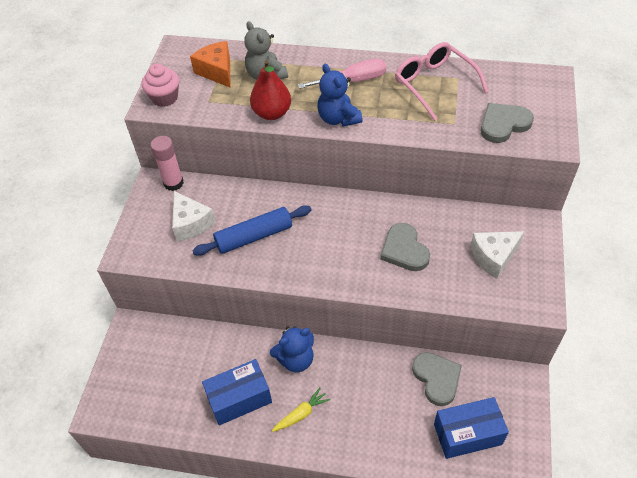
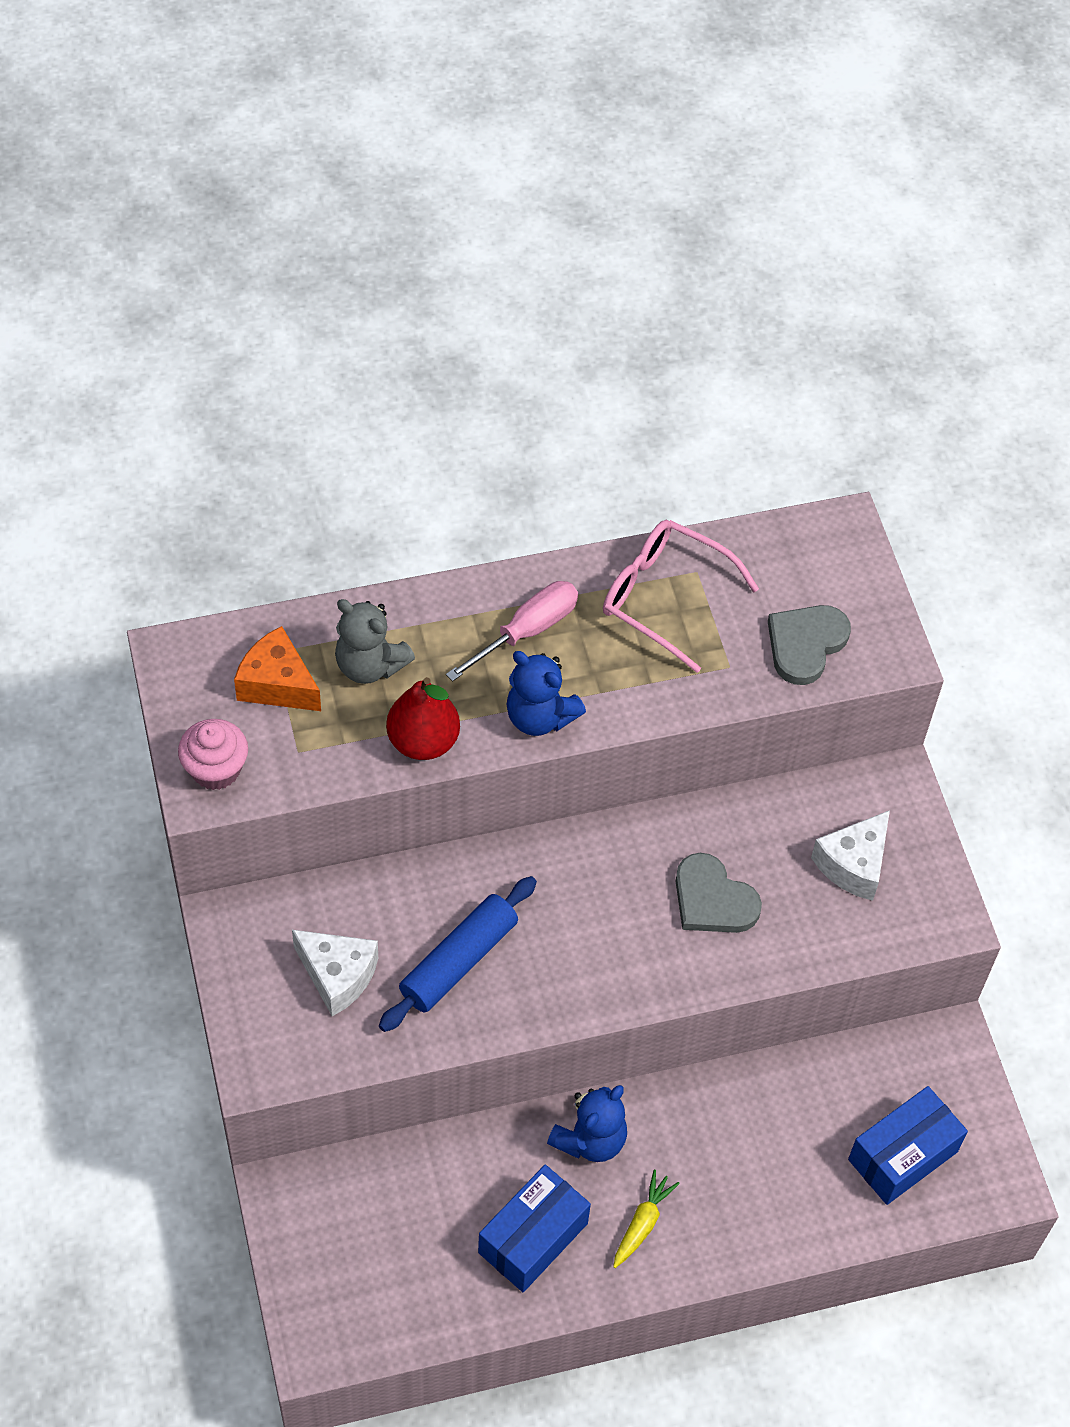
camera: 30 degrees left, 5 degrees up
(173, 183) = (260, 909): pink glue stick -> none
(437, 378) = (823, 1086): grey heart -> none

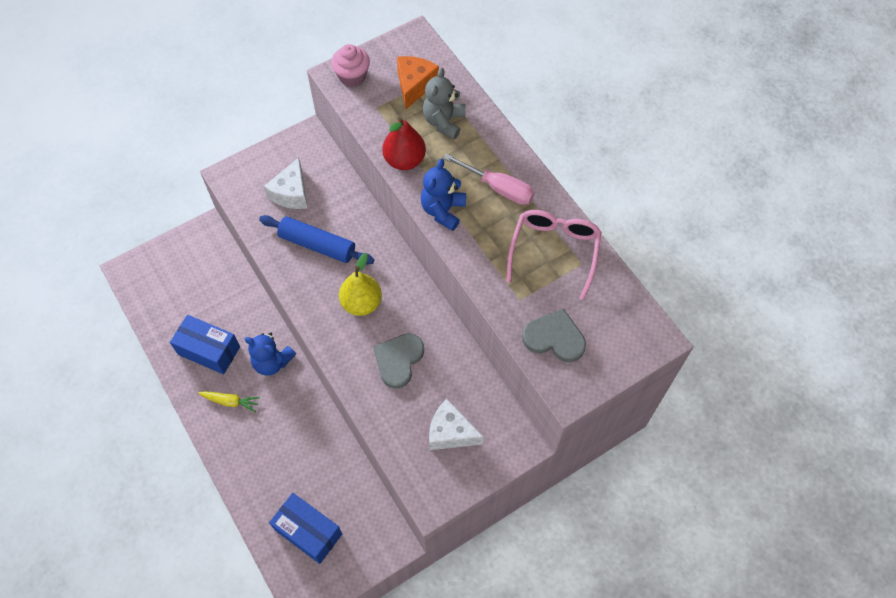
camera: 75 degrees right, 5 degrees up
(594, 924) = (361, 303): none -> yellow pear

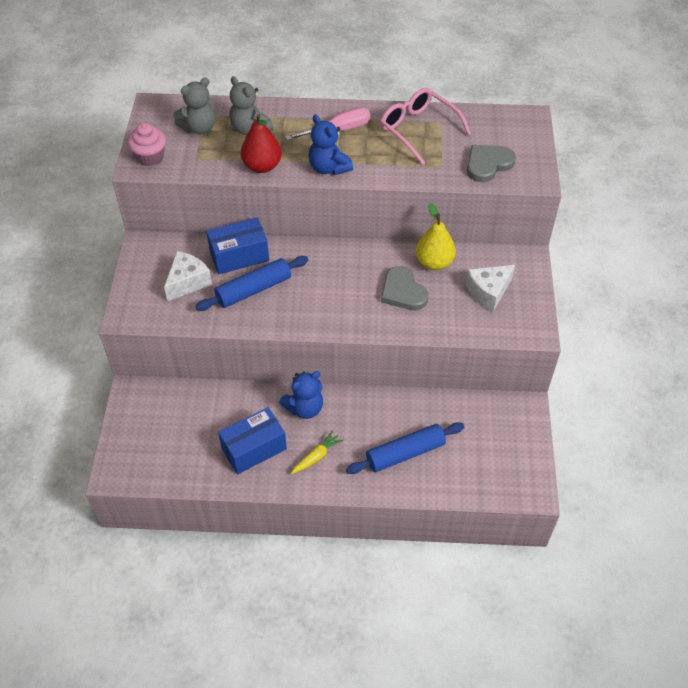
camera: 55 degrees left, 10 degrees down
(277, 468) = (405, 453): none -> blue rolling pin
(291, 193) = (188, 282): white cheese -> white cheese turned 105 degrees counterclockwise
(308, 532) = (477, 459): blue box -> blue box (239, 256)
(361, 303) = (333, 289): yellow pear -> yellow pear (434, 262)
(414, 85) = (199, 128): orange cheese -> grey teddy bear

